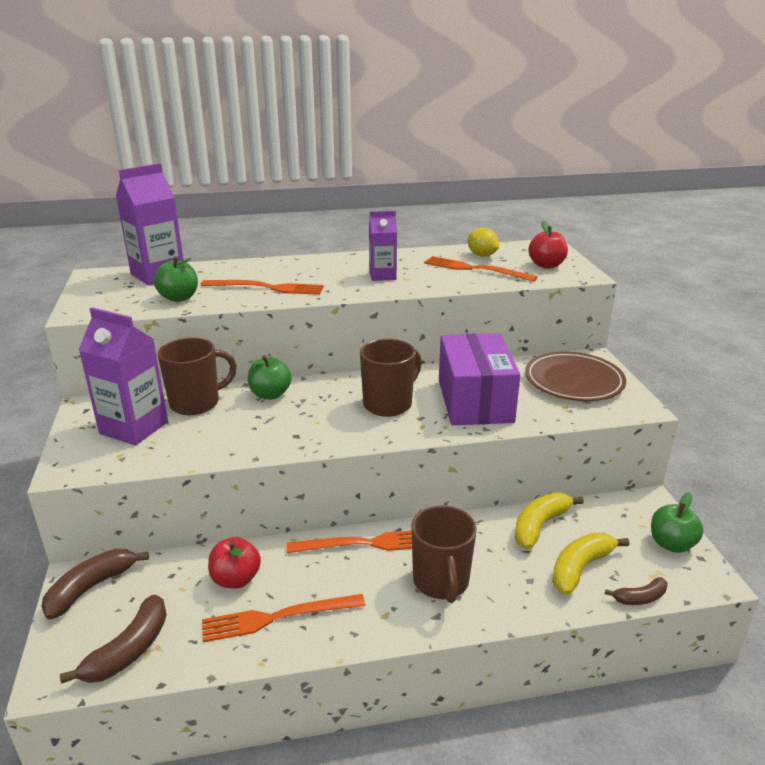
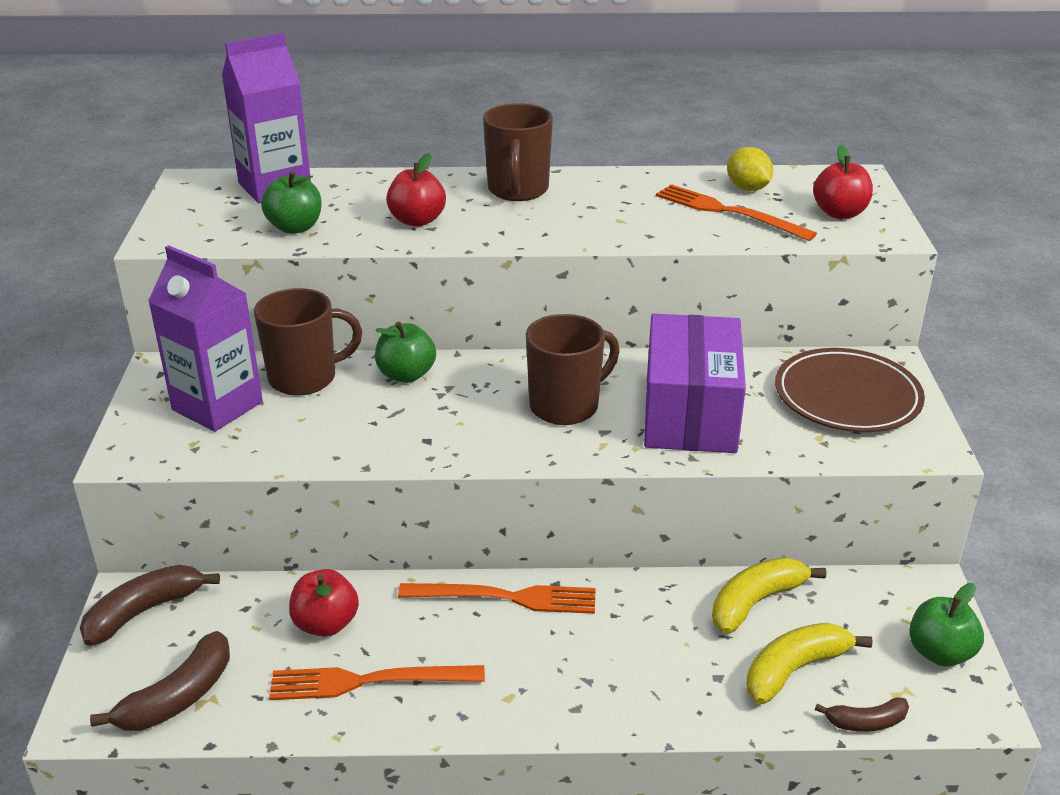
camera: 10 degrees right, 5 degrees up
(266, 288) = (417, 220): orange fork -> red apple
(382, 275) = (588, 213): purple carton -> none
(441, 582) = (594, 663): brown mug -> brown mug (518, 190)

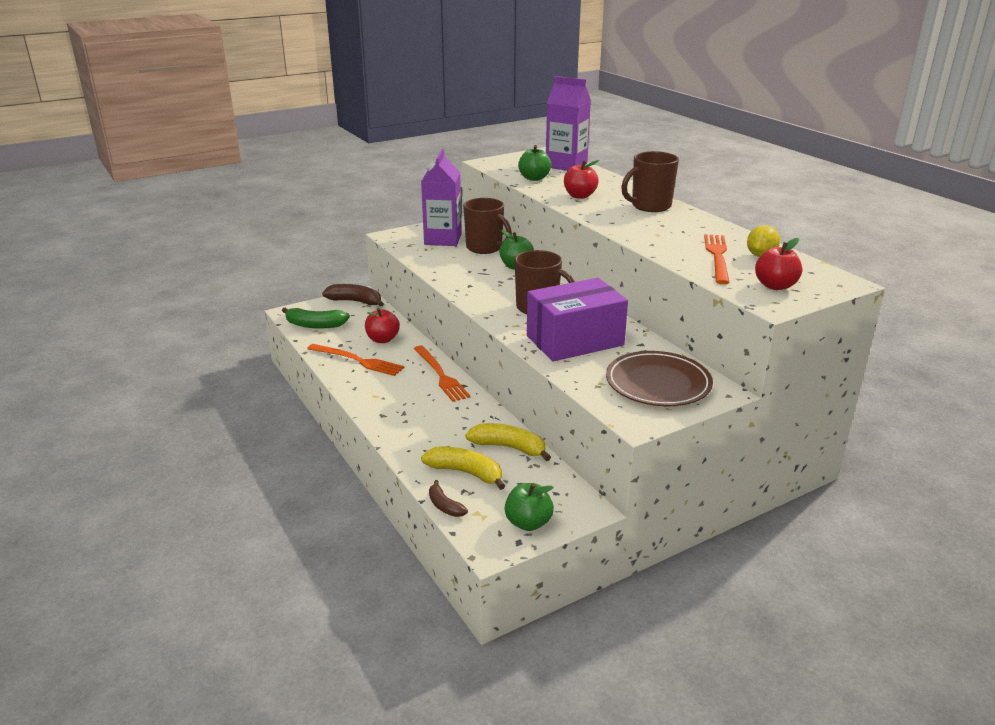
camera: 60 degrees right, 5 degrees down
(178, 697) = (315, 325): brown banana -> green banana
(370, 681) = (357, 360): orange fork -> orange fork turned 150 degrees clockwise

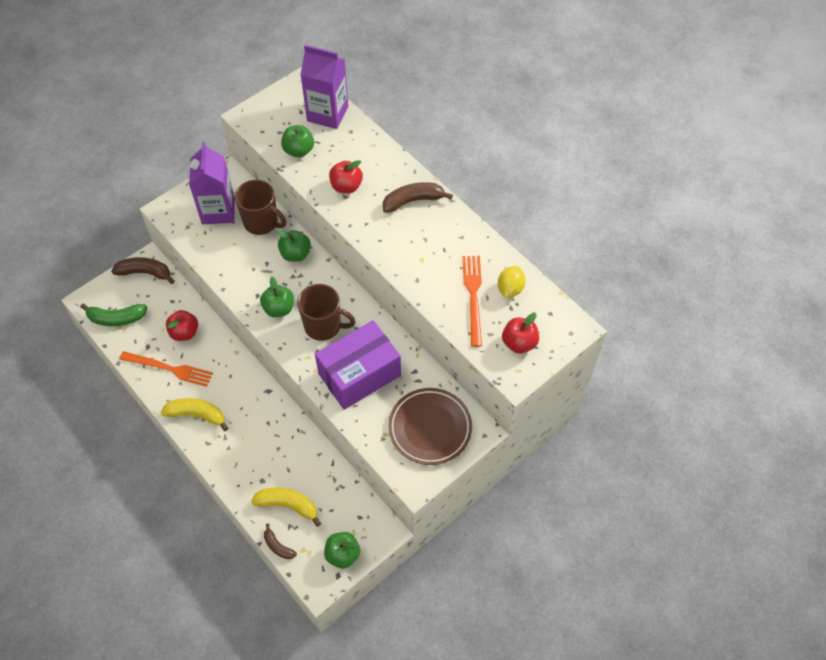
camera: 10 degrees left, 30 degrees up
(440, 375) = (246, 379): orange fork -> none
(491, 294) = (279, 308): none -> green apple
(509, 447) = (318, 469): yellow banana -> yellow banana (197, 415)
(650, 206) = (413, 201): brown mug -> brown banana

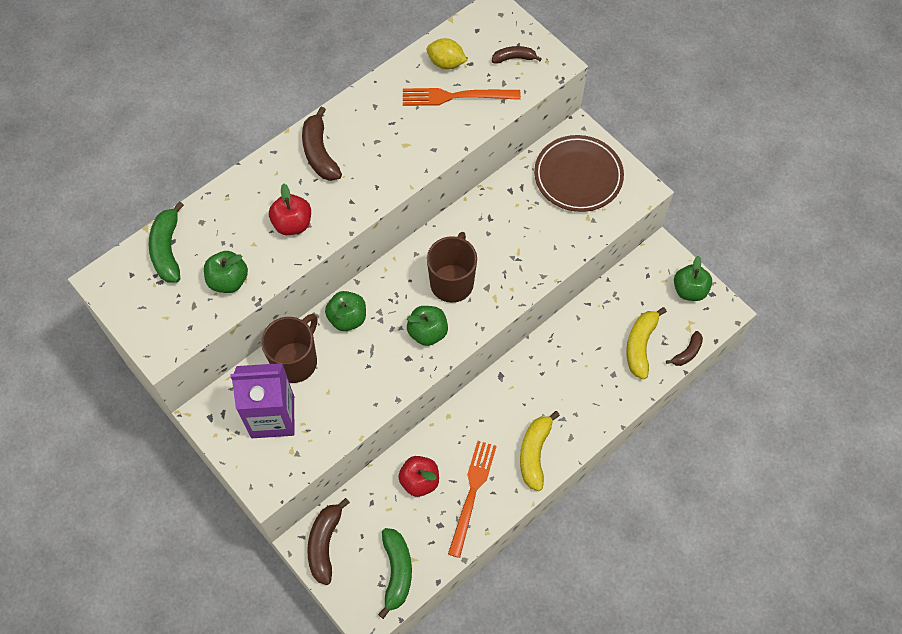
camera: 90 degrees left, 5 degrees up
(327, 114) = (167, 249): purple carton -> green banana
(359, 374) = (516, 243): purple box -> none
(519, 343) = (514, 58): red apple -> brown banana

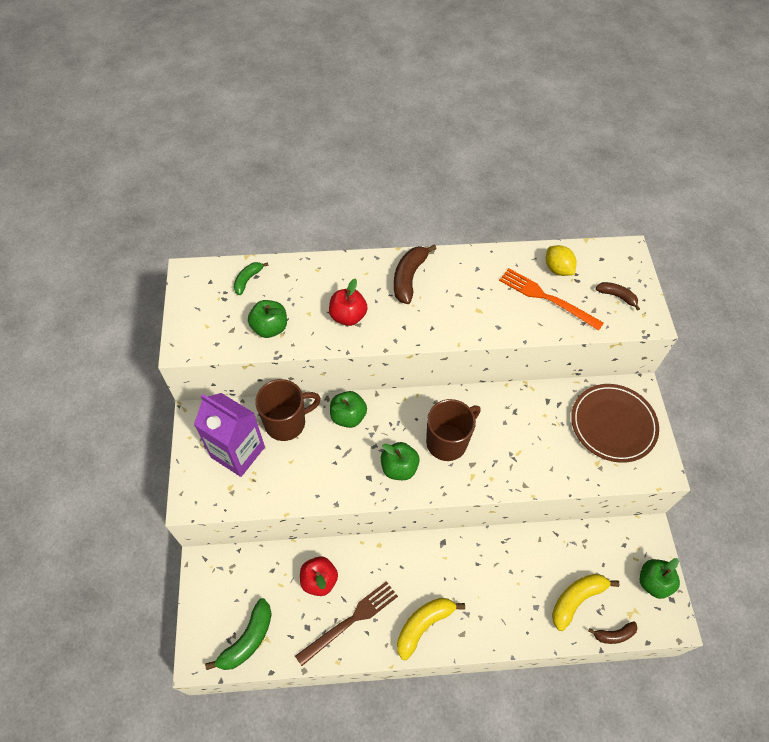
camera: 35 degrees right, 5 degrees down
(167, 249) = (248, 280): green banana -> green banana, size x0.60
(325, 543) = (215, 576): brown banana -> none
(472, 494) = (350, 621): orange fork -> brown fork

